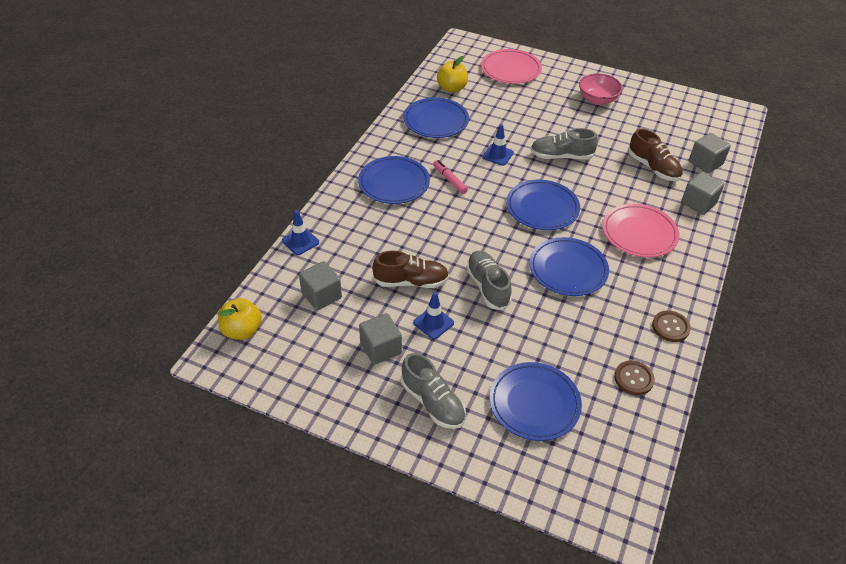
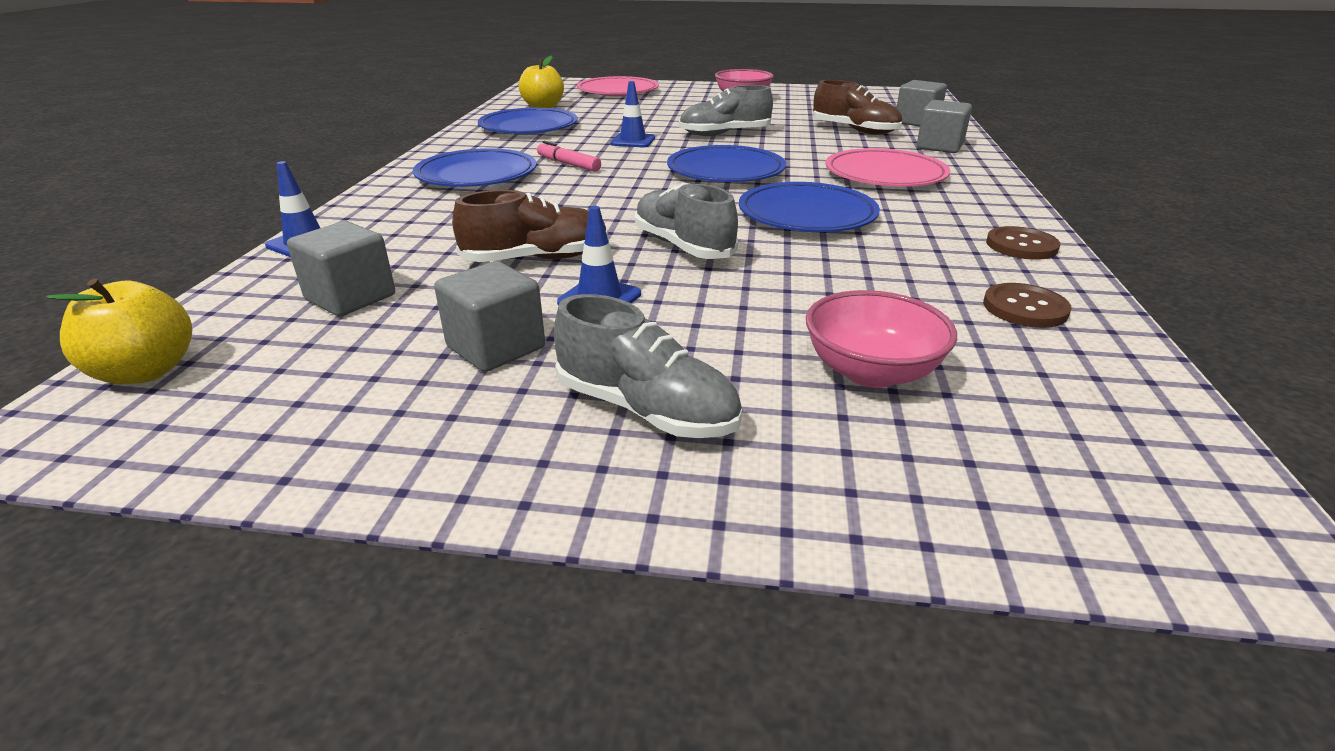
camera: 15 degrees left, 15 degrees down
(534, 403) = (871, 372): blue plate -> pink bowl

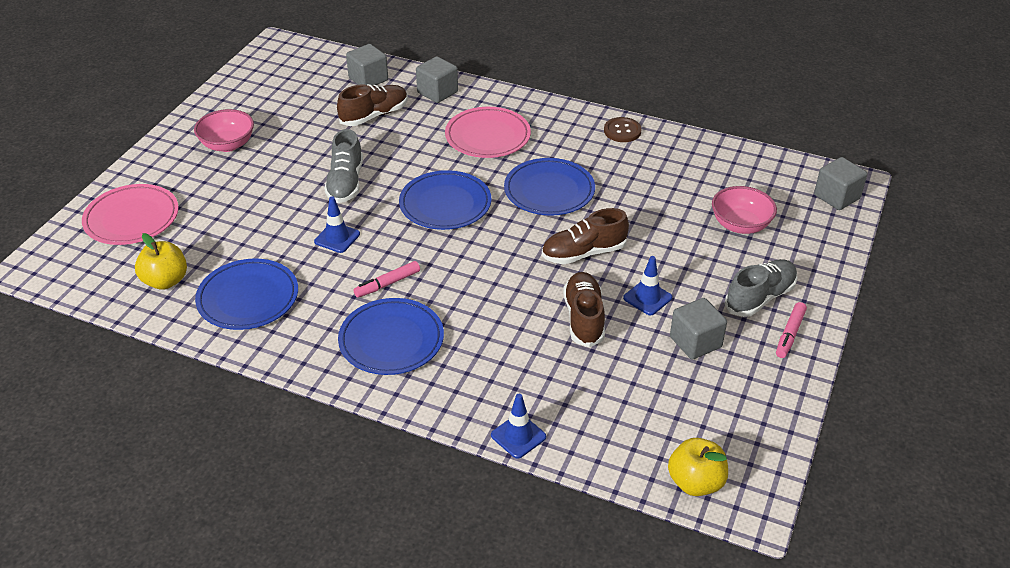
camera: 75 degrees left, 10 degrees up
(351, 297) = (620, 404): grey cube -> grey cube (836, 197)
(536, 457) = (790, 334): none -> pink marker
(683, 246) = (583, 253): grey shoe -> brown shoe
(1025, 308) = (692, 160): brown button -> none

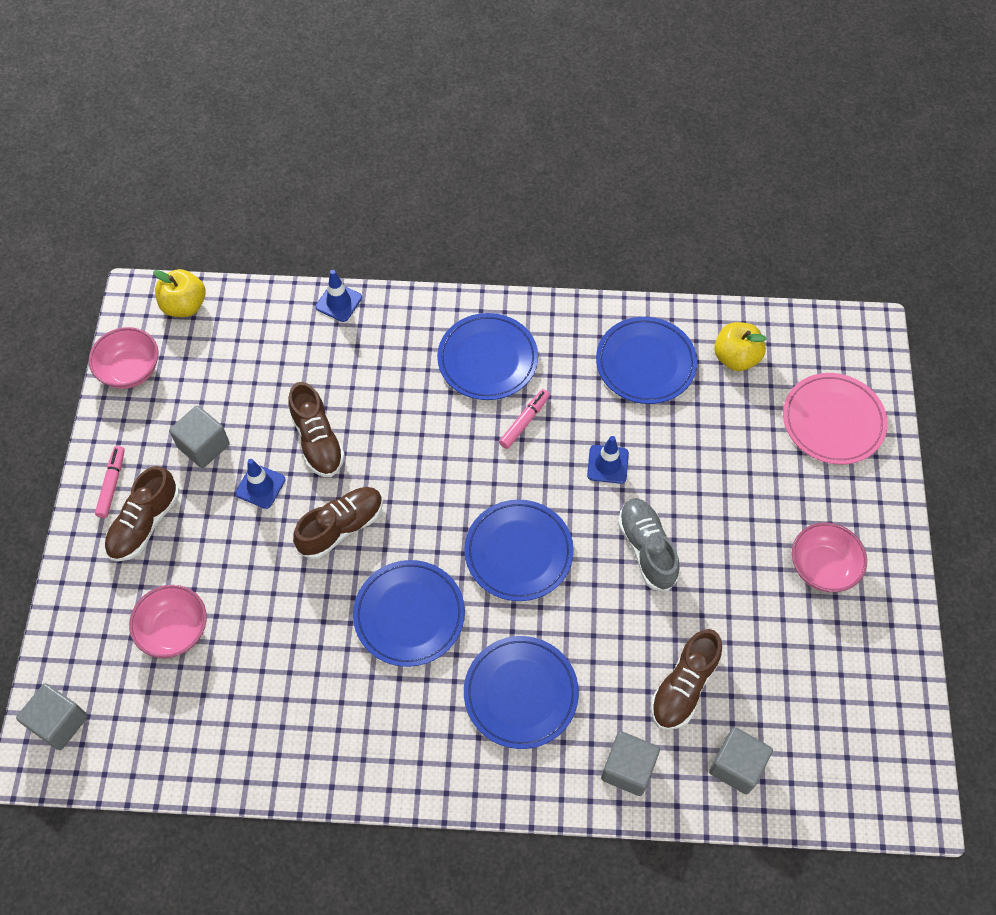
camera: 160 degrees right, 20 degrees up
(487, 136) = (521, 693): pink plate -> blue plate
(622, 131) = (351, 767): brown button -> none
(760, 297) = (144, 523): grey shoe -> brown shoe
(765, 430) = (130, 370): none -> pink bowl

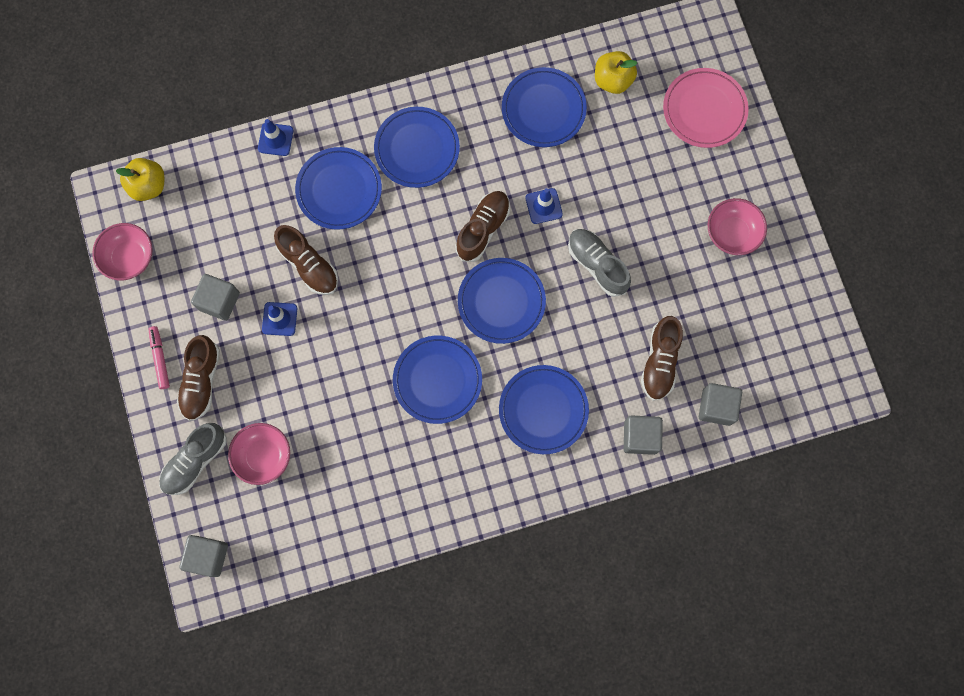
camera: 20 degrees left, 15 degrees up
(96, 608) = (195, 461): none -> grey shoe
(341, 527) = (357, 330): brown shoe -> brown shoe (483, 229)
(384, 374) = (339, 190): none -> blue plate
(524, 421) = (466, 192): pink marker -> none

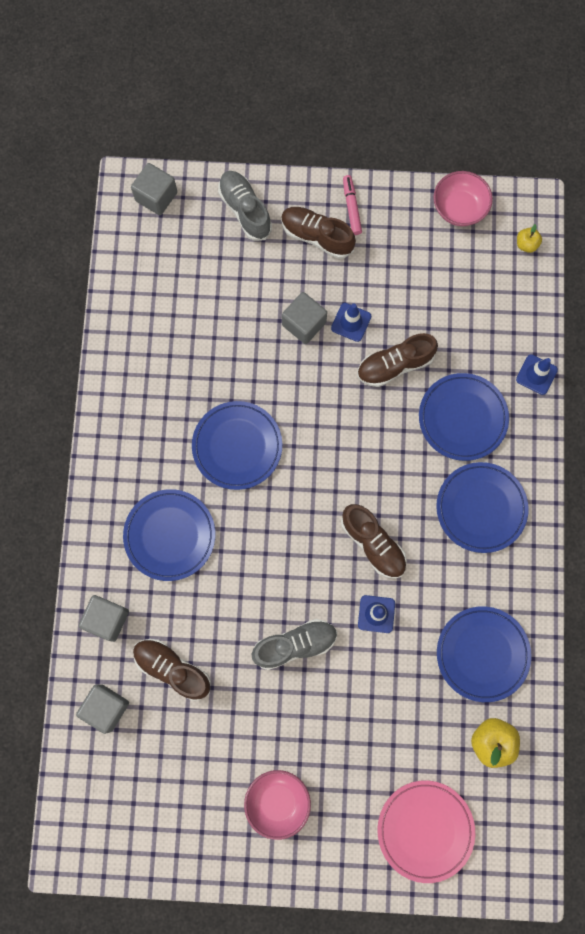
camera: 110 degrees right, 0 degrees up
(148, 186) = (526, 244): yellow apple -> yellow apple, size x0.58
(160, 359) = (351, 207): pink marker -> pink marker turned 105 degrees counterclockwise
(219, 301) = (388, 274): grey cube -> grey cube (304, 324)
(263, 456) = (226, 269): pink bowl -> none
(501, 302) = (292, 535): blue plate -> none

